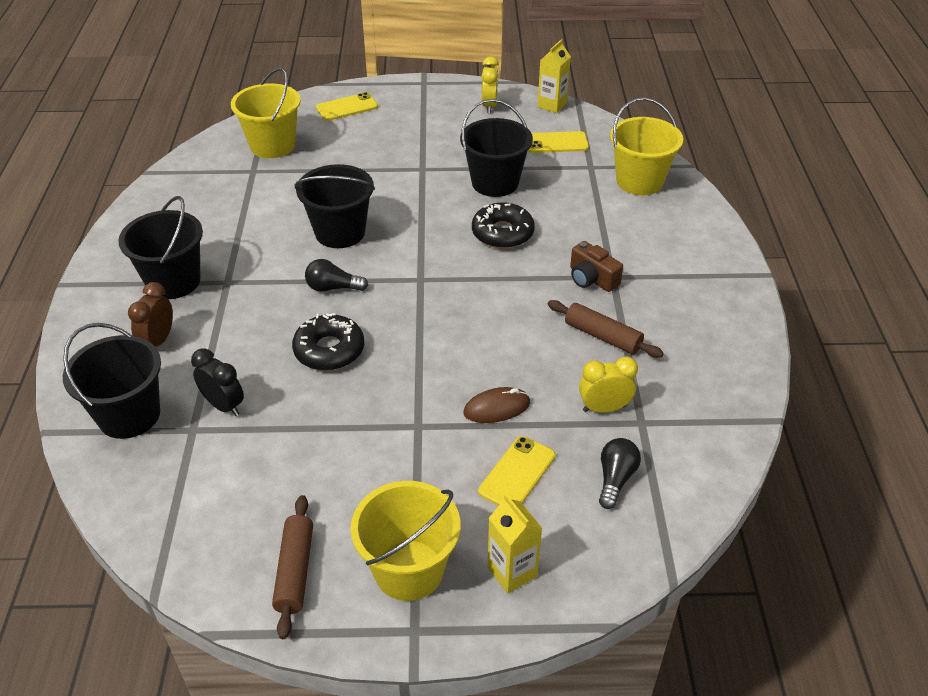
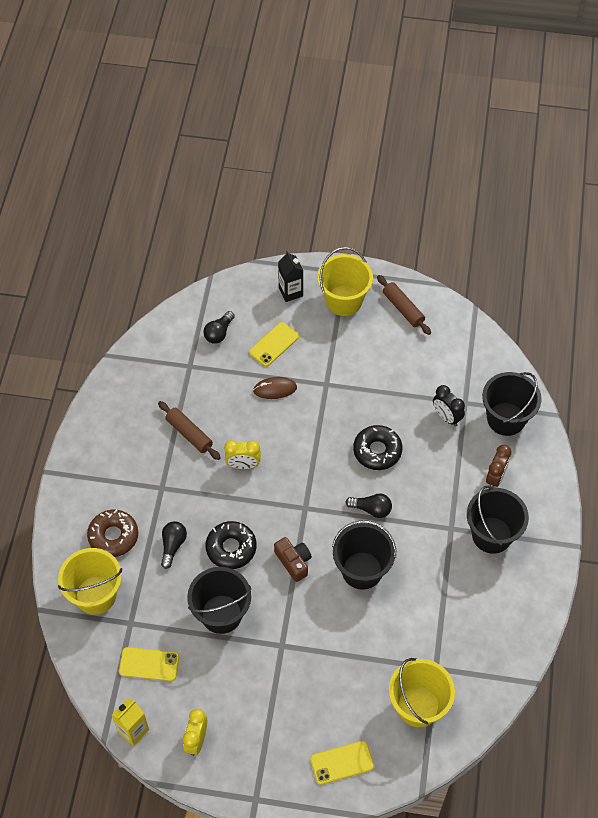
camera: 170 degrees left, 15 degrees up
(295, 571) = (403, 309): brown rolling pin -> brown rolling pin turned 45 degrees counterclockwise
(512, 572) = (290, 292): yellow carton -> black carton
(573, 227) = (173, 546): none -> black light bulb
(592, 279) = (177, 488): brown camera -> brown camera (293, 562)
(604, 408) = (208, 379): yellow clock -> yellow clock (243, 465)
(647, 227) = (113, 536): none -> brown donut

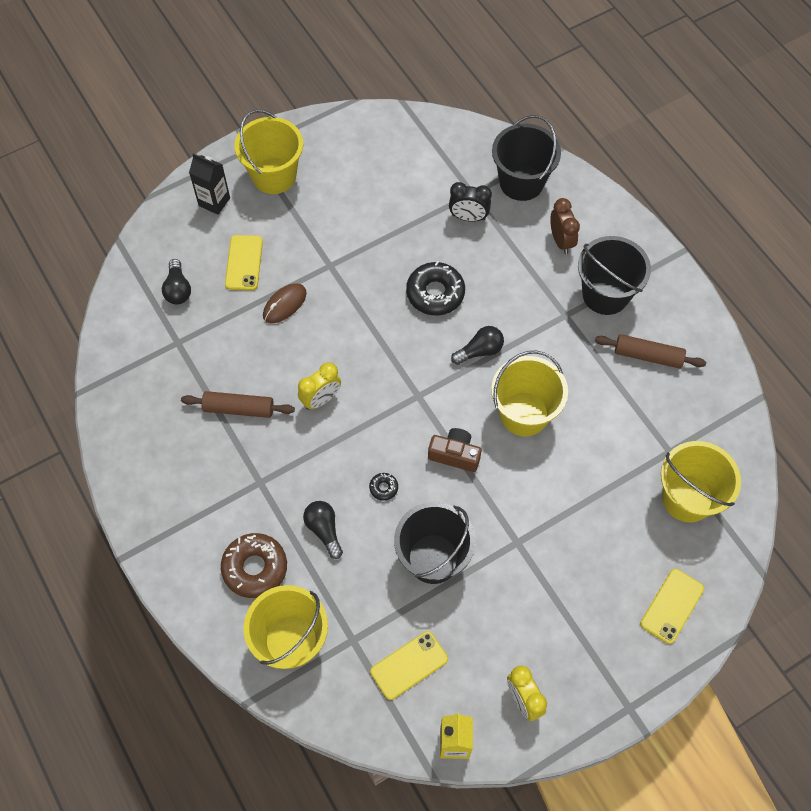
camera: 40 degrees left, 5 degrees up
(231, 548) = (383, 488): black donut -> black donut, size x0.46
(362, 570) = (524, 414): black bucket -> yellow bucket
(403, 309) = (337, 146): brown rolling pin -> brown rolling pin (648, 356)

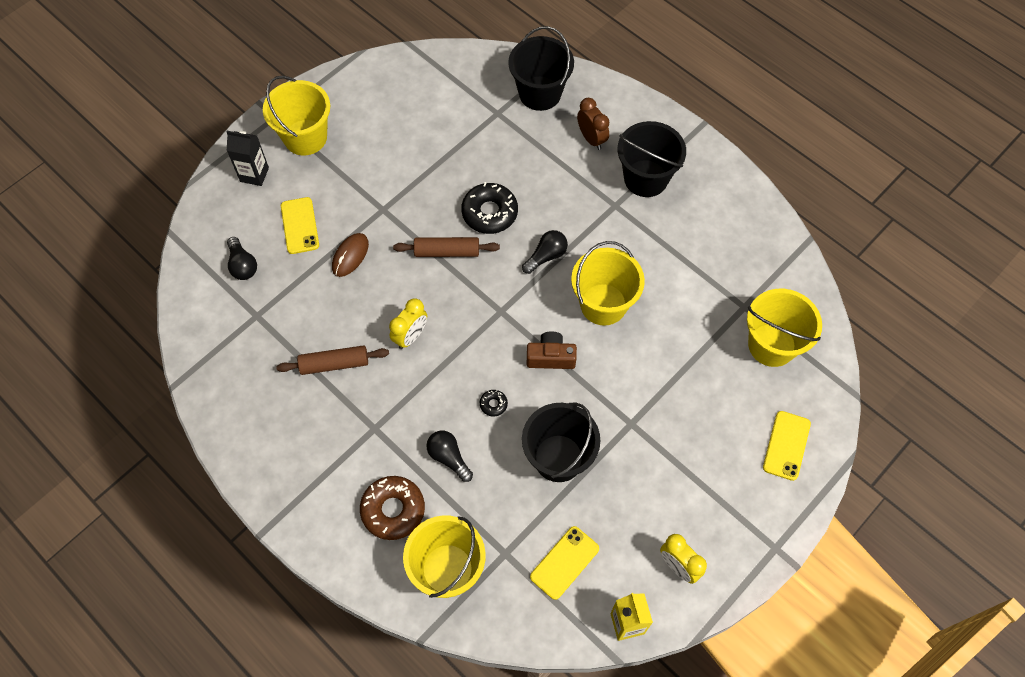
camera: 15 degrees left, 0 degrees up
(468, 217) = (500, 136): black clock -> none
(648, 356) = (700, 225): brown rolling pin -> brown rolling pin (447, 252)

